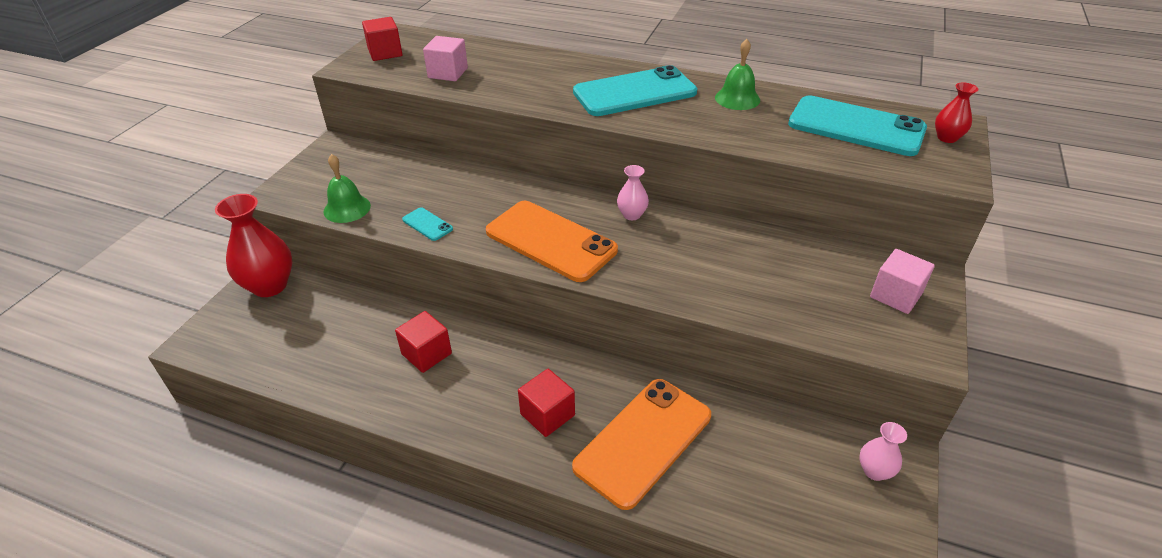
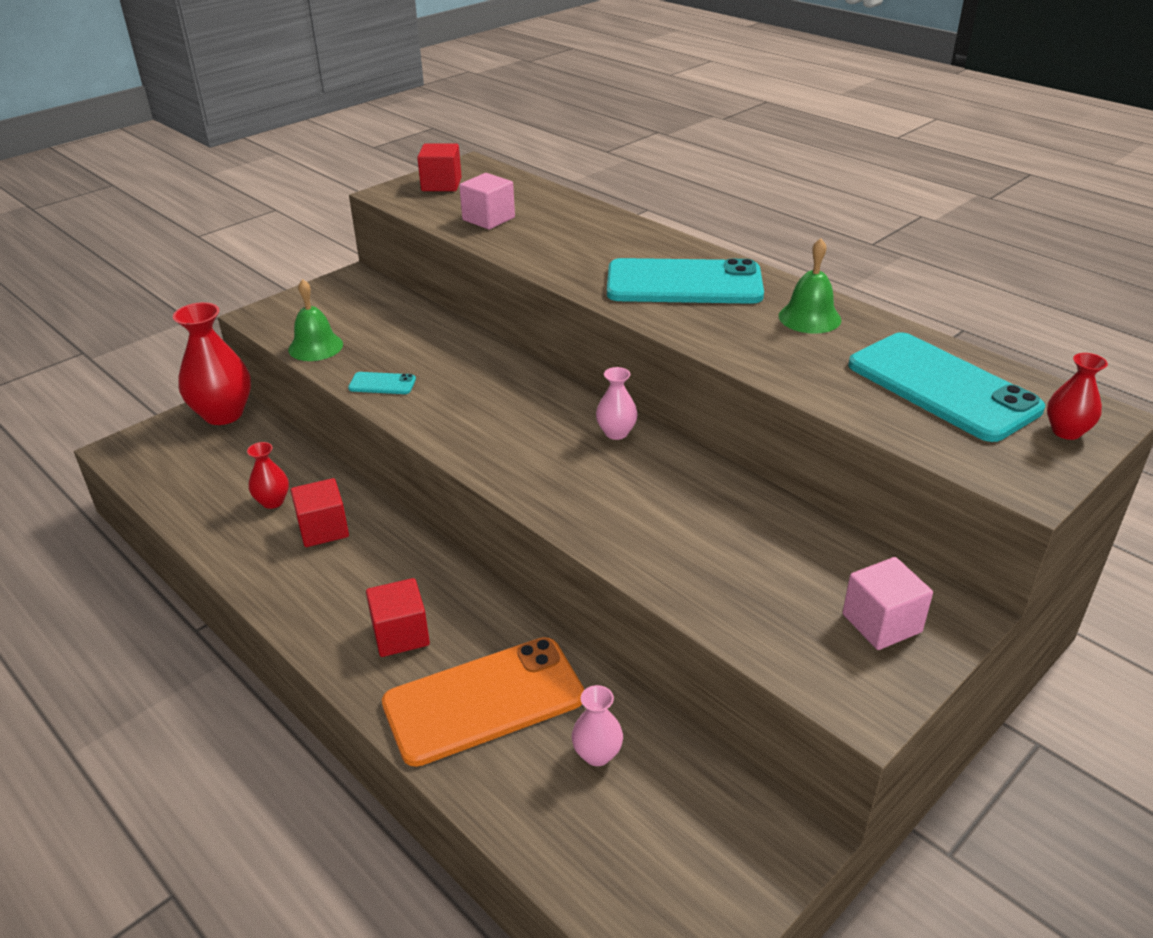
camera: 25 degrees right, 5 degrees down
(367, 345) = (272, 501): none -> red vase
(427, 224) = (382, 384): turquoise phone -> turquoise phone turned 60 degrees counterclockwise
(550, 241) = (498, 436): orange phone -> none
(874, 471) = (742, 842): pink vase -> pink vase (597, 754)

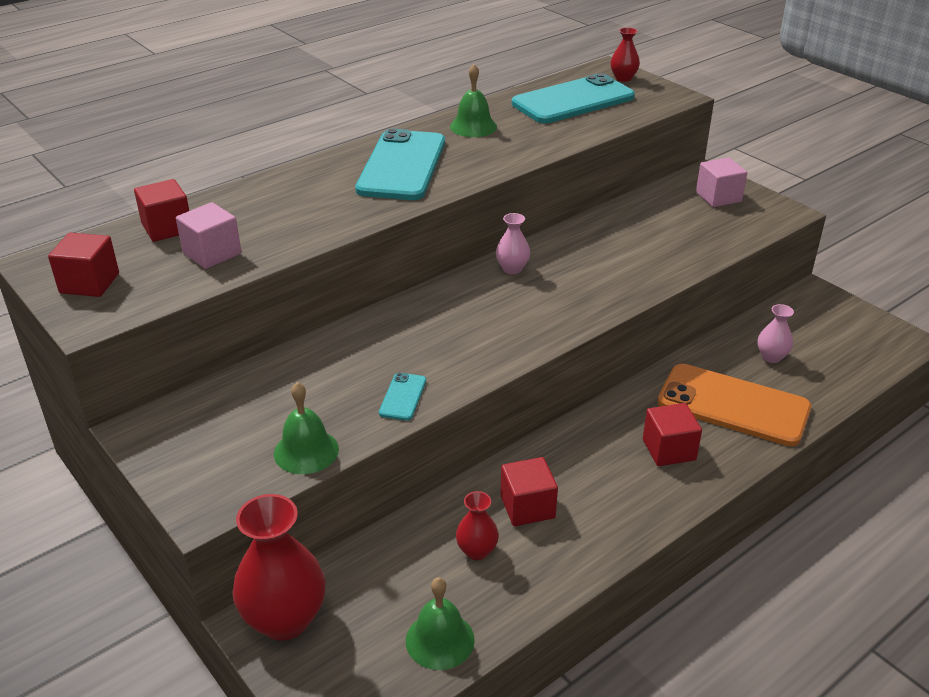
camera: 85 degrees left, 0 degrees up
(180, 489) = (440, 640): none -> green bell
(484, 701) = (733, 405): orange phone -> orange phone turned 45 degrees counterclockwise
(530, 196) = (167, 228): none -> red cube

